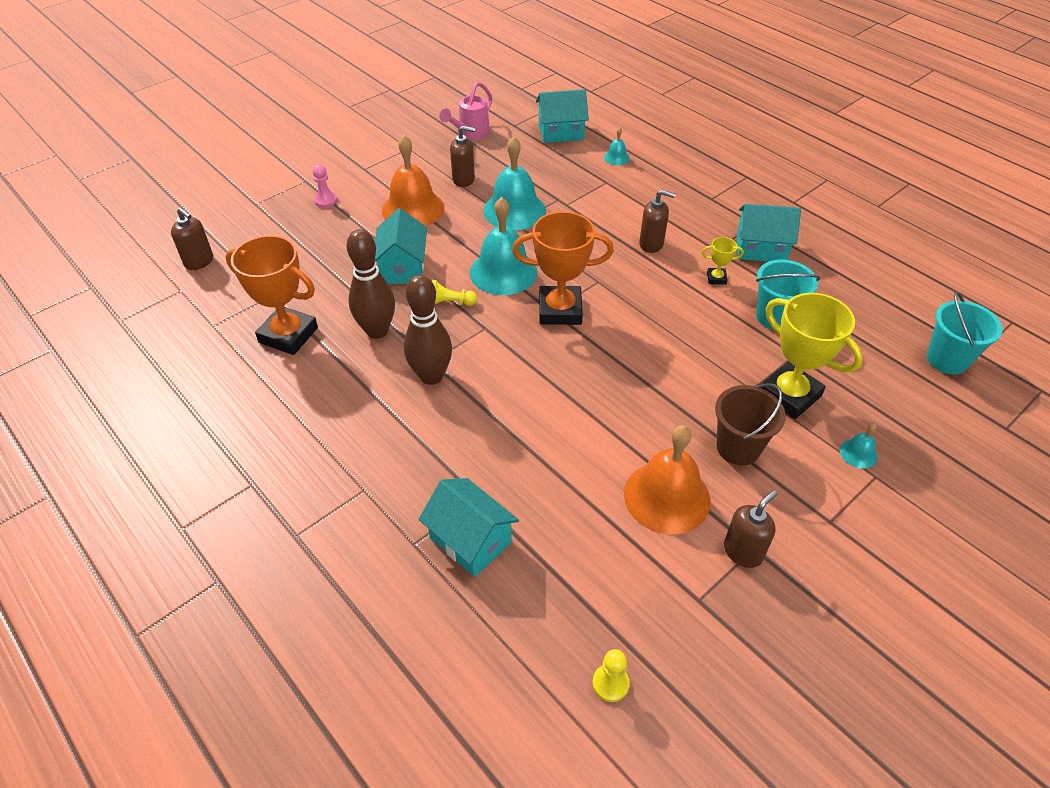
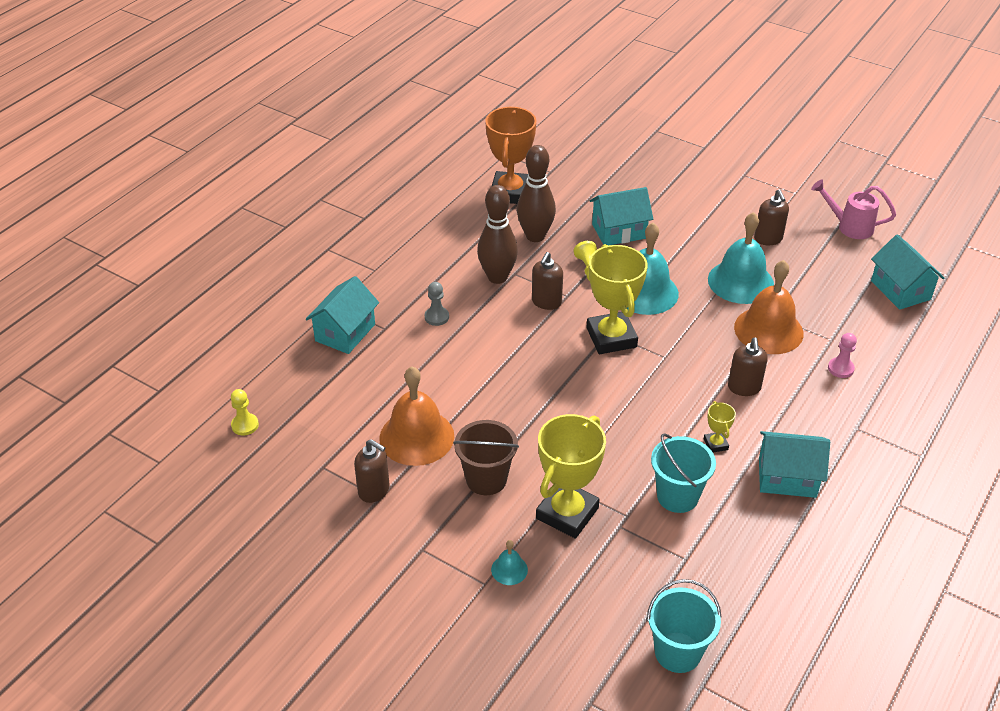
camera: 75 degrees right, 5 degrees down
(199, 262) = (570, 126): brown soap dispenser -> brown soap dispenser (546, 302)
(325, 200) = (683, 165): pink pawn -> pink pawn (840, 368)
(413, 209) = (703, 218): orange bell -> orange bell (768, 330)
(477, 443) = (436, 317): none -> grey pawn
(560, 310) = (611, 337): orange trophy -> yellow trophy
(616, 157) = (882, 340): turquoise bell -> none
(761, 249) = (787, 478): turquoise house -> turquoise house turned 75 degrees counterclockwise

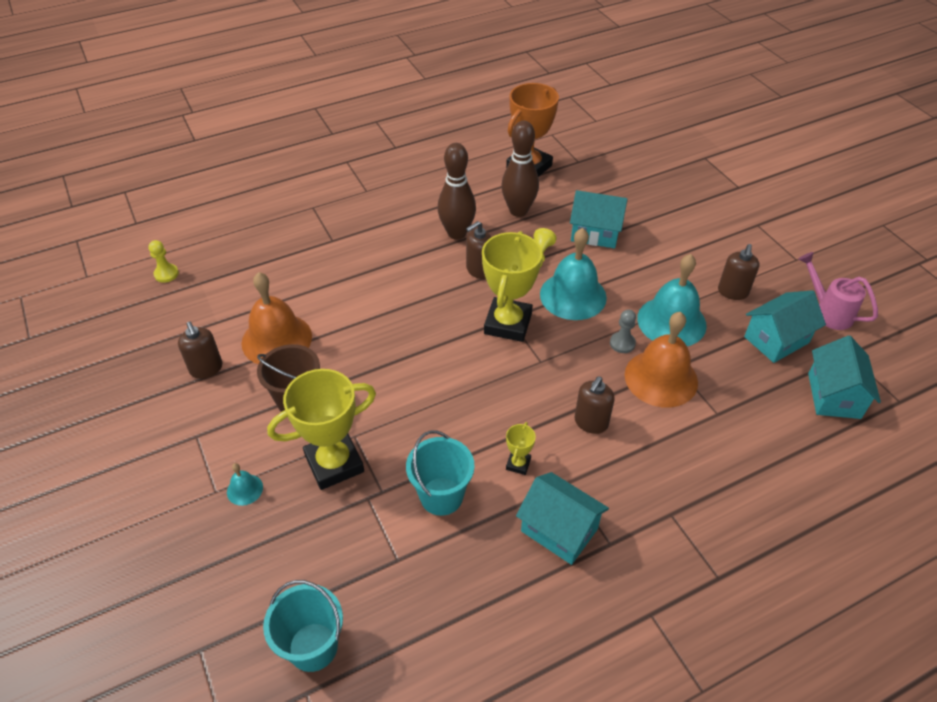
camera: 30 degrees right, 5 degrees up
(345, 332) = (300, 232): turquoise house -> turquoise house (776, 340)
(436, 317) = (379, 247): grey pawn -> grey pawn (622, 343)
(840, 368) = (704, 447): pink pawn -> none

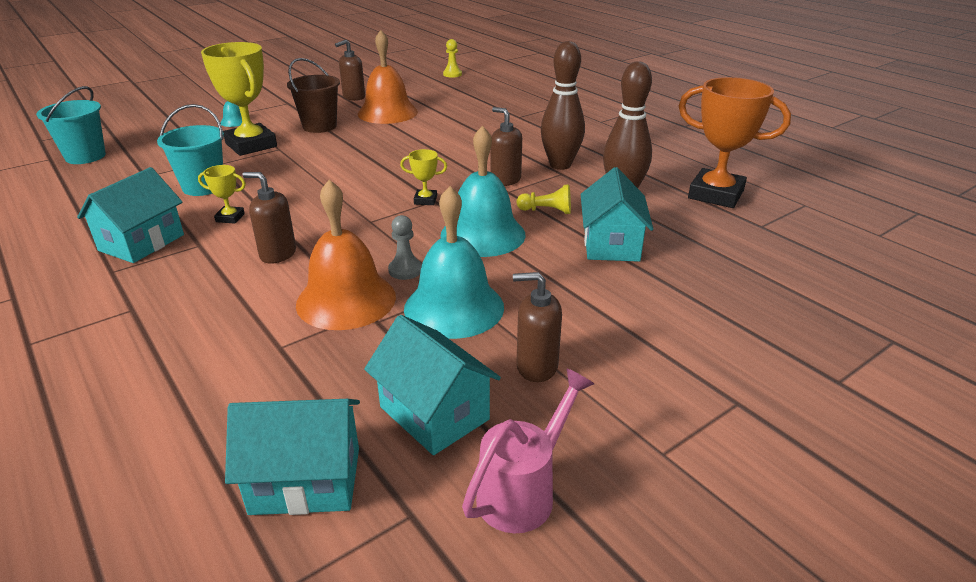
camera: 80 degrees right, 15 degrees down
(507, 324) = (425, 200): yellow trophy -> yellow trophy, size x0.44

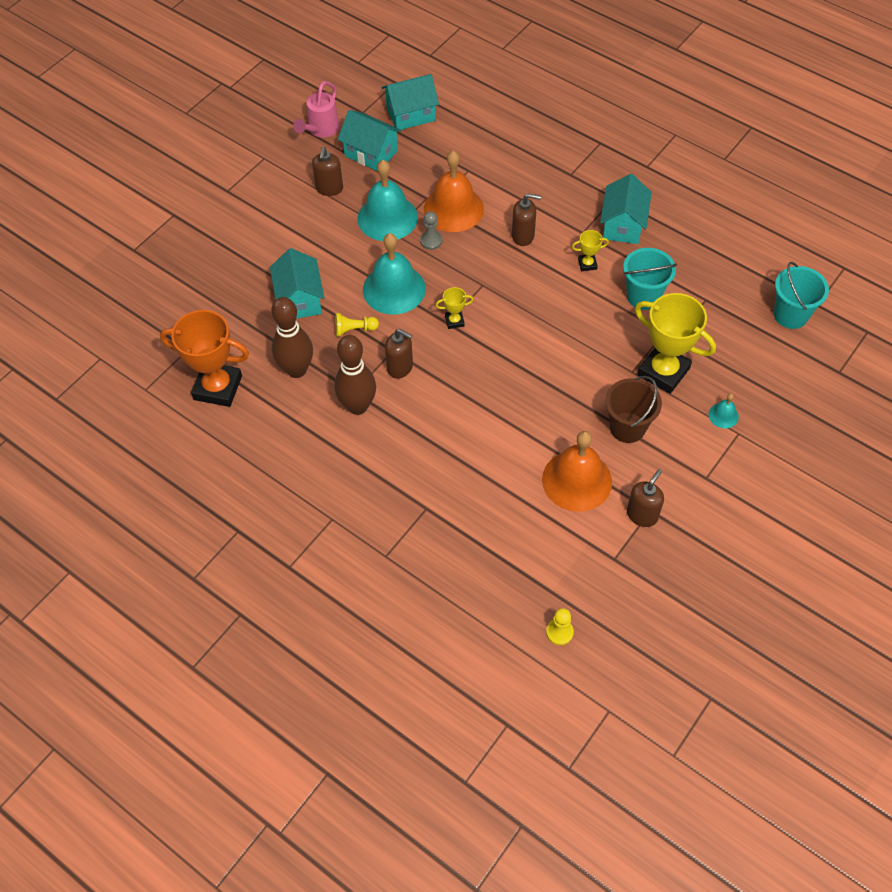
camera: 165 degrees right, 25 degrees up
(536, 366) = (329, 189): brown soap dispenser -> brown soap dispenser turned 105 degrees clockwise

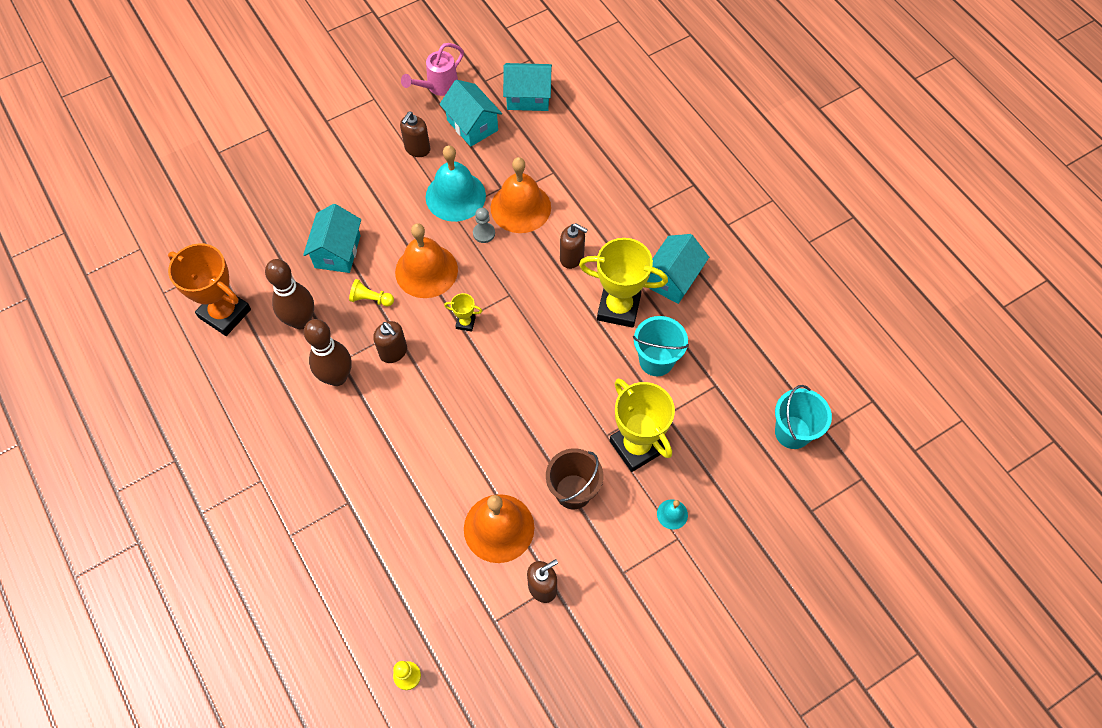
camera: 20 degrees right, 5 degrees up
(394, 289) = (426, 270): turquoise bell -> orange bell
(587, 264) = (618, 308): yellow trophy -> yellow trophy, size x2.25

